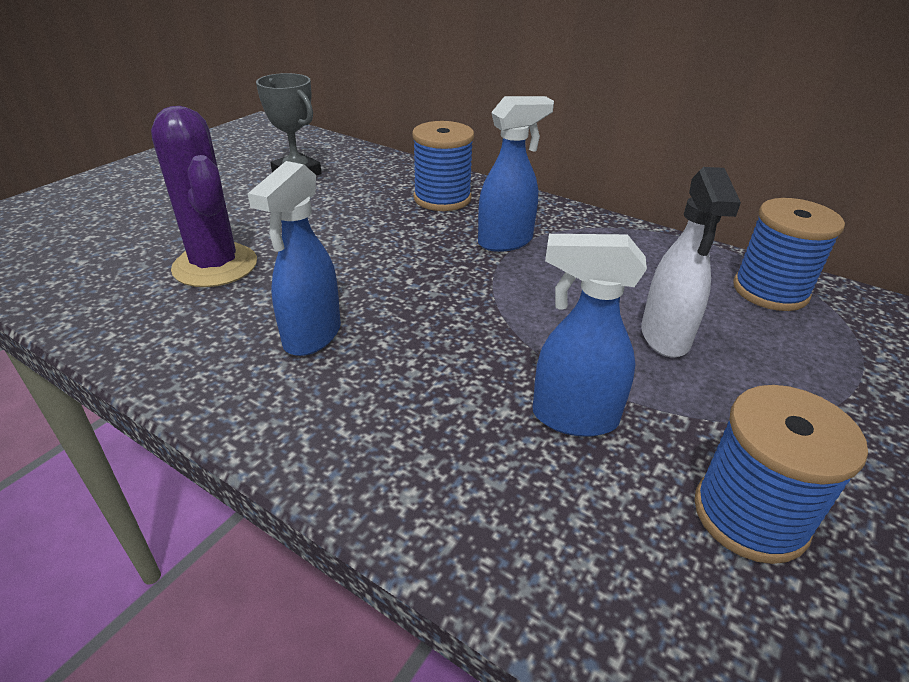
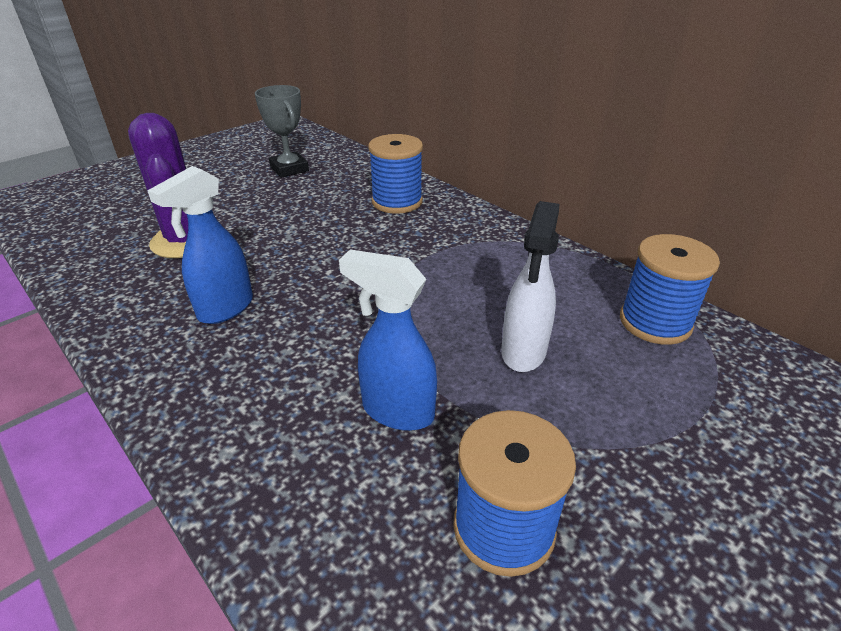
camera: 15 degrees right, 0 degrees up
(506, 241) = (430, 246): blue spray bottle -> none

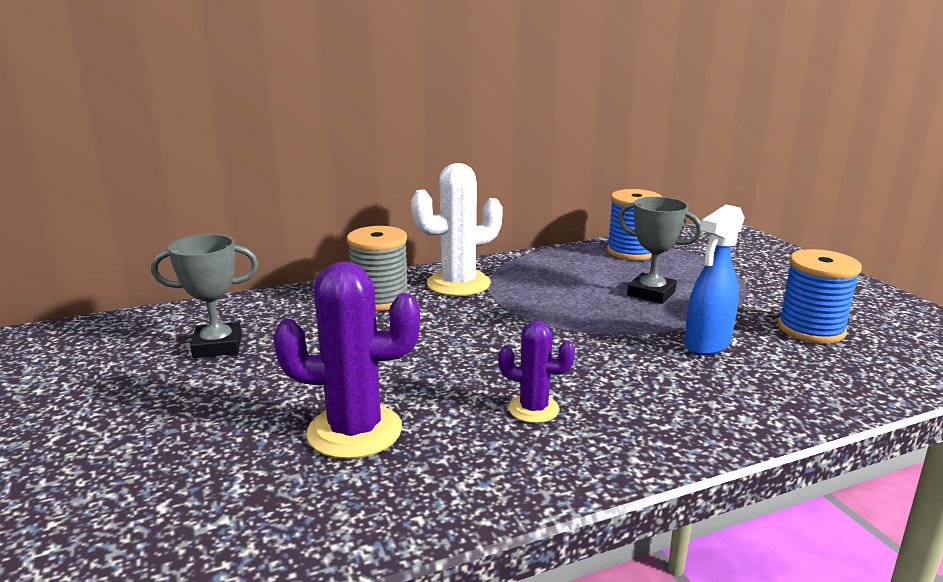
camera: 70 degrees left, 15 degrees down
(225, 309) = (533, 409): blue spray bottle -> purple cactus
(397, 202) = (380, 299): blue spool -> grey spool
(455, 228) = (458, 284): none -> white cactus
(523, 352) = (651, 293): white spray bottle -> grey trophy

